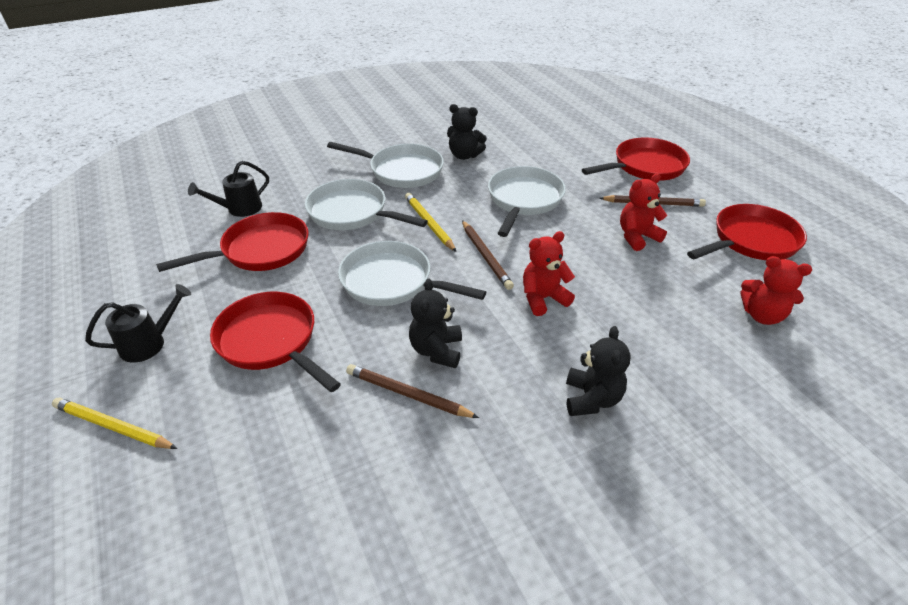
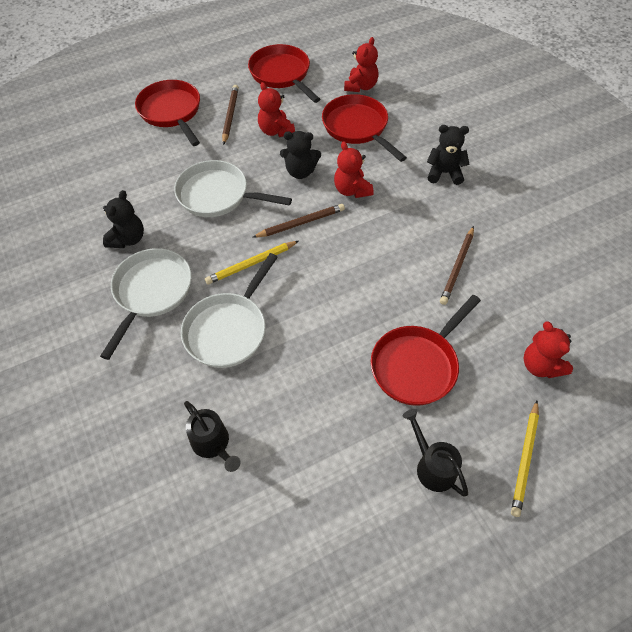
camera: 90 degrees left, 15 degrees up
(227, 468) = (540, 365): none -> red teddy bear
(260, 250) = (292, 403): red pan -> red pan (357, 127)
(392, 282) = (336, 286): white pan -> none
(436, 350) = (413, 252): black teddy bear -> black teddy bear (300, 171)

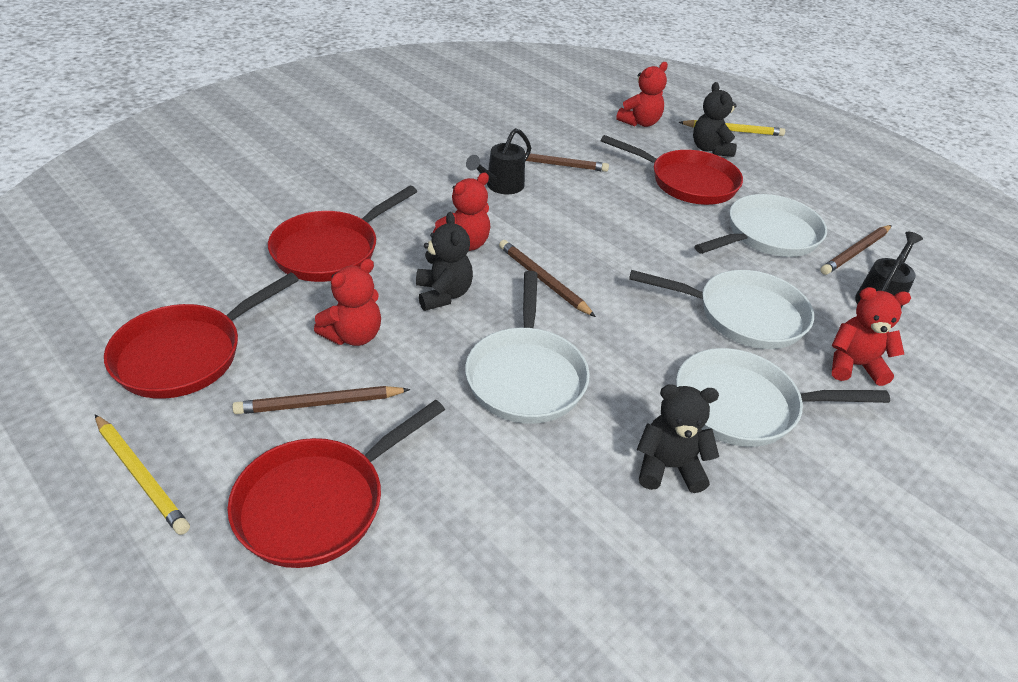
camera: 110 degrees left, 15 degrees down
(251, 264) = (635, 314): yellow pencil -> yellow pencil (141, 475)
(279, 464) = (855, 252): none -> brown pencil
(321, 397) = (768, 235): none -> white pan
(361, 86) = (225, 256): red teddy bear -> red teddy bear (854, 365)
(432, 465) = (777, 171): black watering can -> black watering can (500, 186)
(444, 173) = (408, 176): black teddy bear -> black teddy bear (710, 149)

